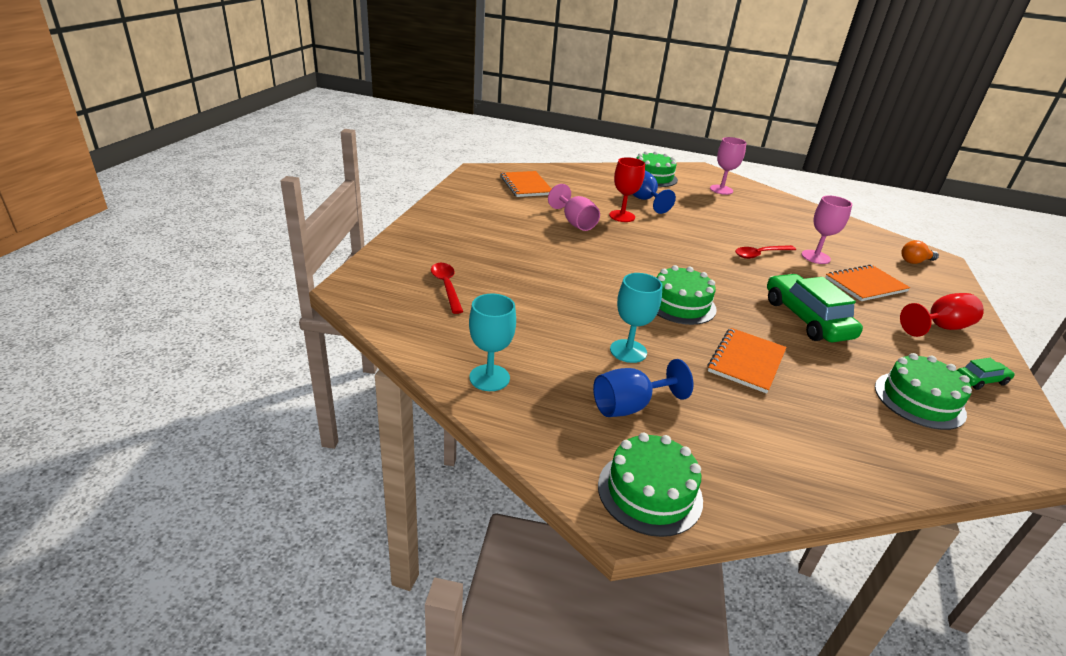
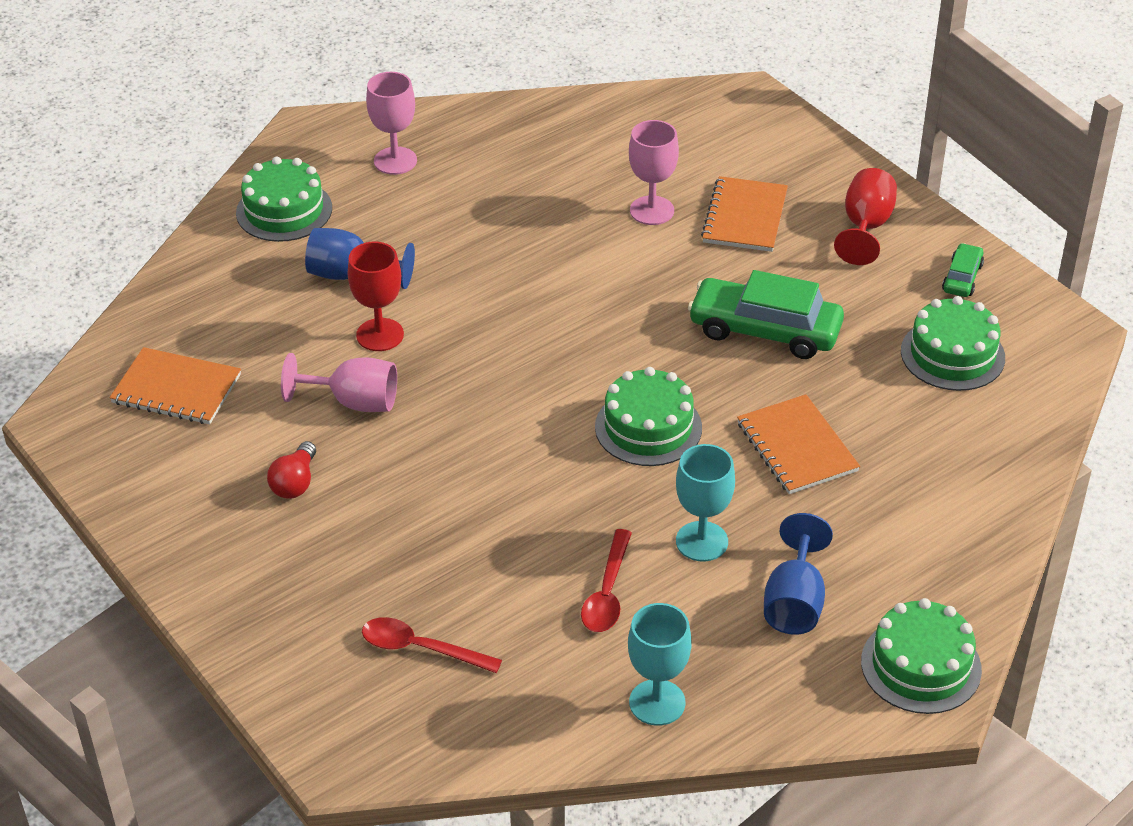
camera: 50 degrees left, 10 degrees up
(510, 224) = (295, 483): none -> red light bulb
(760, 254) = (602, 261): red spoon -> red spoon (607, 592)
(915, 261) = (736, 124): orange light bulb -> none

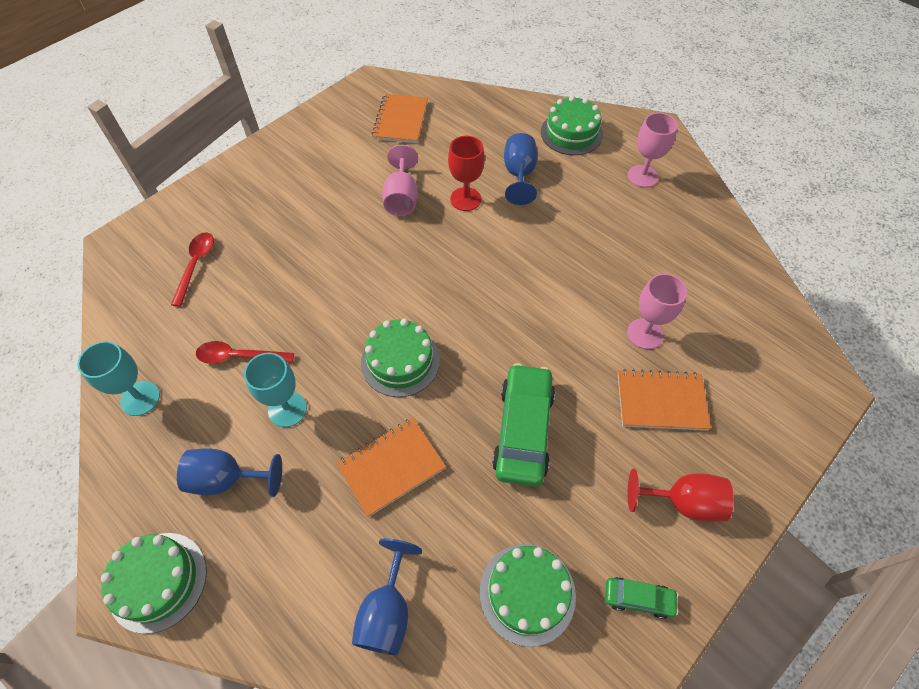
camera: 80 degrees right, 15 degrees up
(295, 483) = (329, 184): red light bulb -> none
(966, 463) = (387, 611): none -> blue goblet

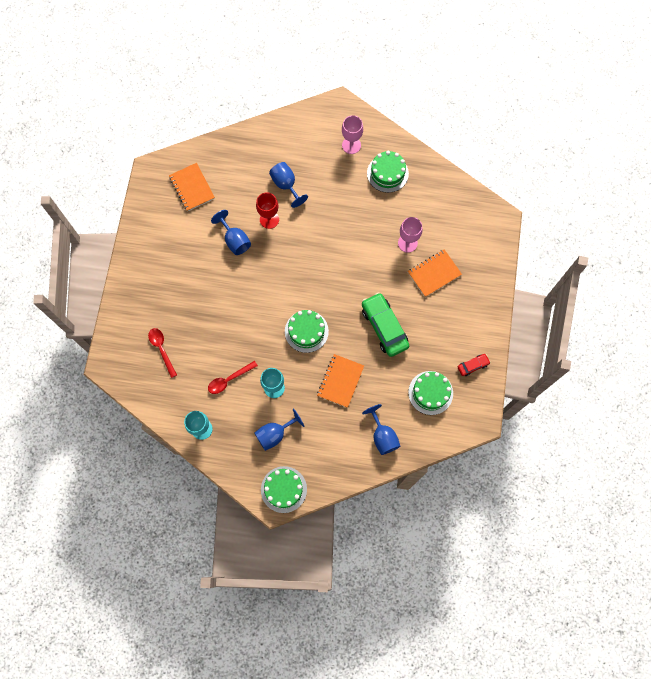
camera: 35 degrees left, 15 degrees up
(401, 198) = (235, 240): pink goblet -> blue goblet
(571, 133) = (295, 137): green cake -> green cake (387, 173)
(638, 598) = (473, 366): green car -> red car
(683, 502) = (468, 315): red goblet -> none

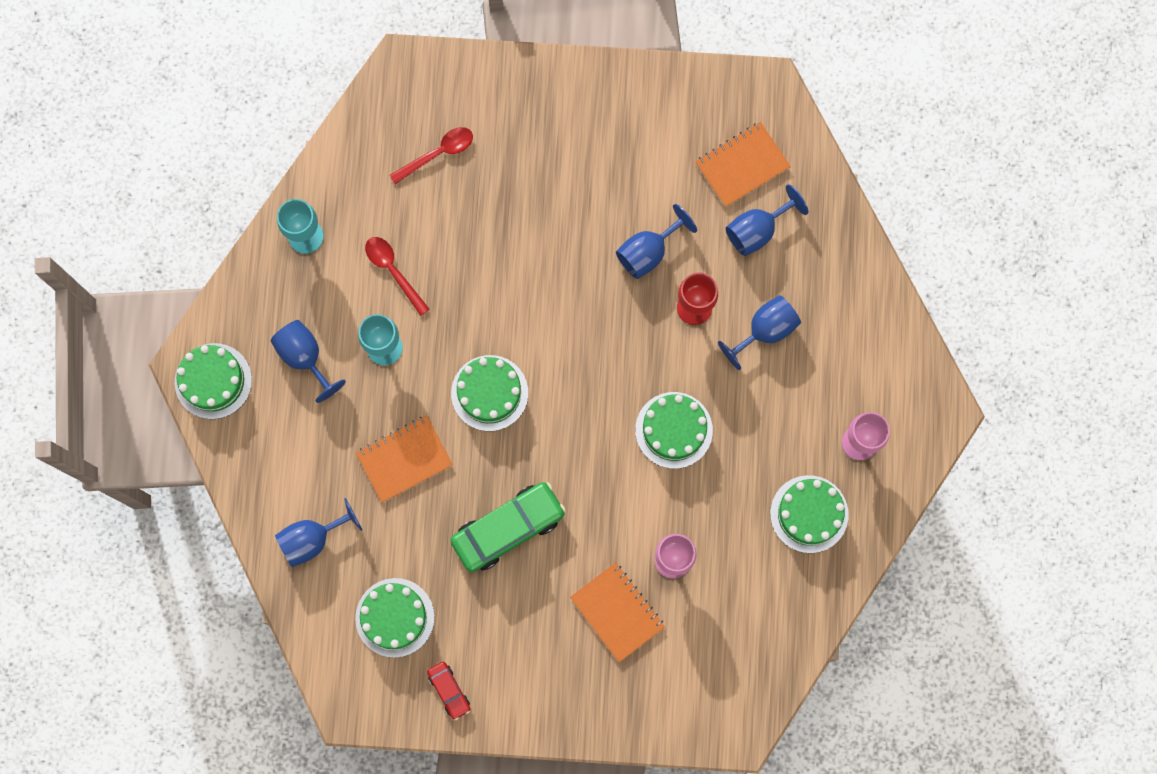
camera: 85 degrees right, 5 degrees up
(229, 183) = (757, 230): none -> blue goblet
(336, 236) = (673, 430): none -> green cake
(340, 381) = (404, 459): orange notebook -> orange notebook turned 45 degrees counterclockwise

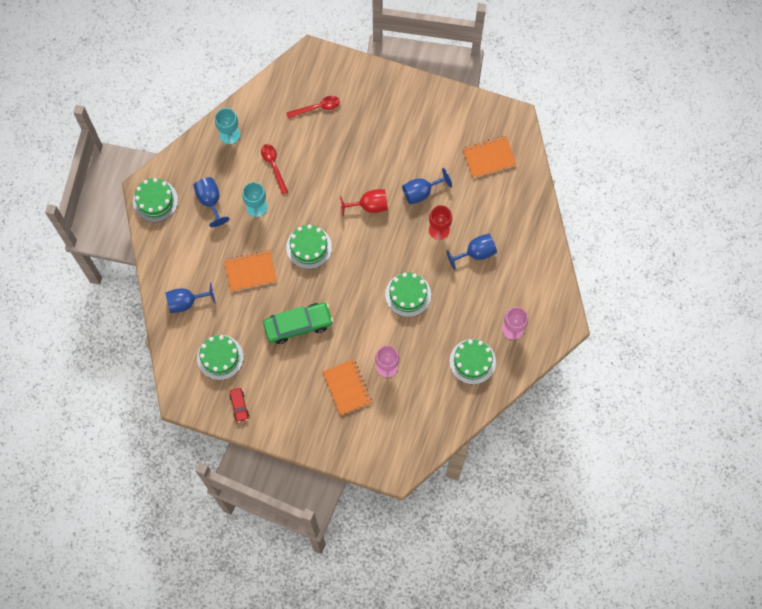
camera: 15 degrees right, 5 degrees down
(569, 297) = (369, 205): none -> red goblet
(757, 230) = (487, 196): blue goblet -> none

